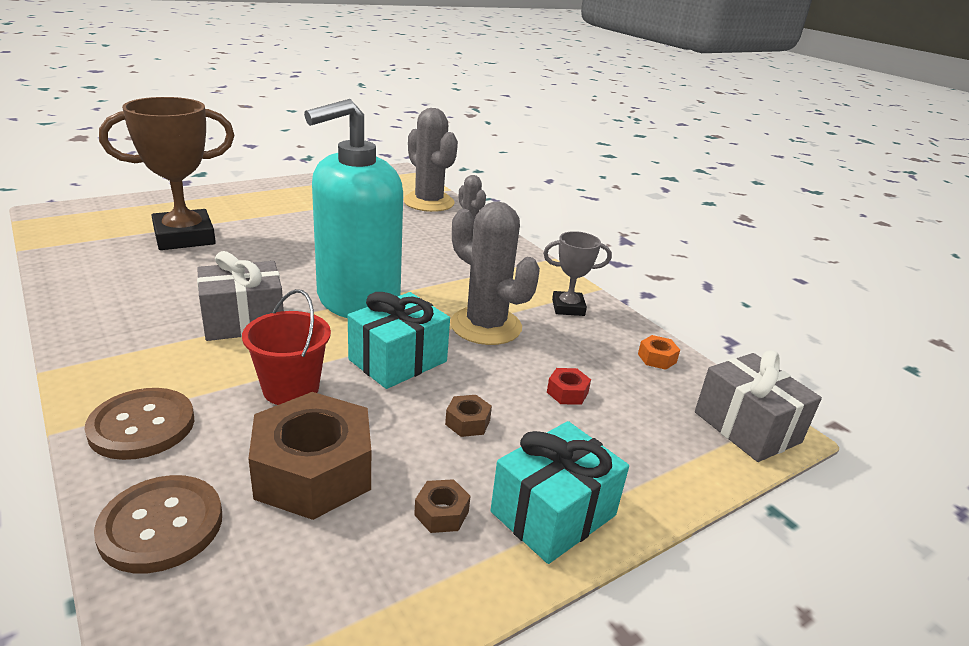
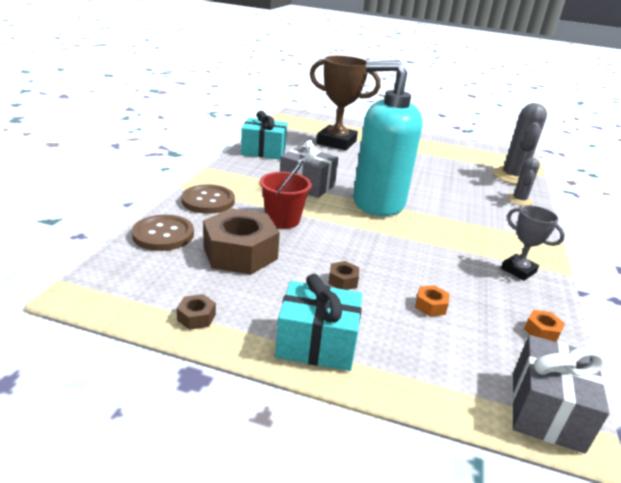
camera: 50 degrees right, 0 degrees up
(398, 360) = (353, 237): turquoise gift -> turquoise gift (263, 151)
(441, 513) = (264, 303): brown nut -> brown nut (196, 317)
(486, 326) = (436, 249): grey cactus -> none
(567, 392) = (430, 306): red nut -> orange nut

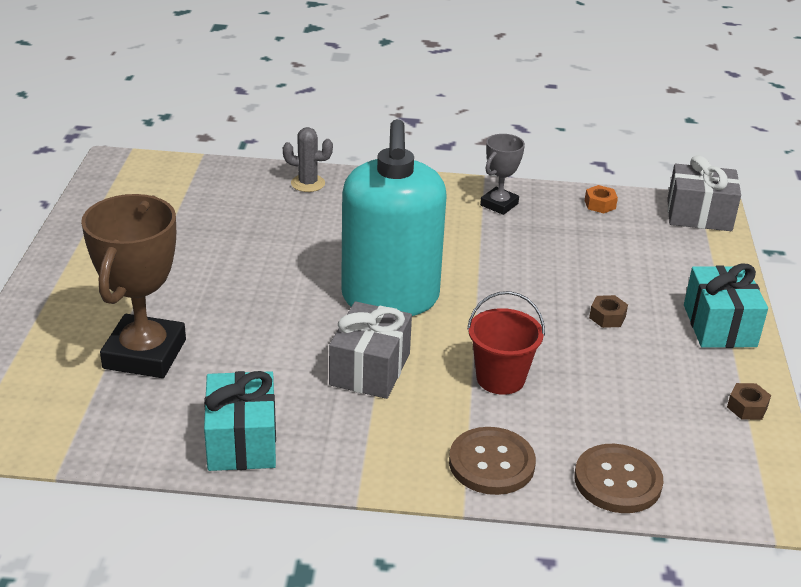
camera: 100 degrees left, 5 degrees up
(240, 253) = (609, 401): brown nut -> none
(430, 306) = (608, 261): orange nut -> none
(513, 177) = (222, 179): grey cactus -> none

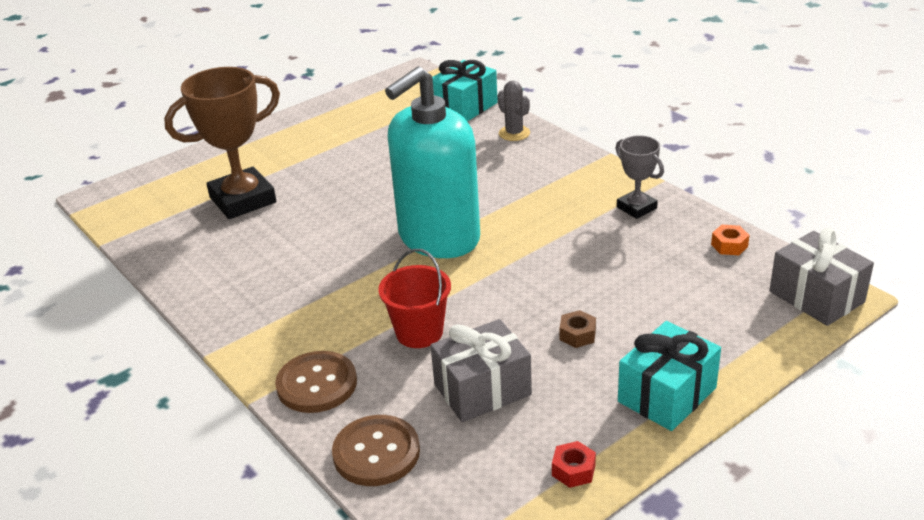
camera: 50 degrees right, 0 degrees up
(242, 441) = (207, 280): turquoise gift -> turquoise gift (464, 107)
(370, 369) = (347, 278): grey gift -> grey gift (482, 389)
(499, 204) = (636, 208): grey trophy -> grey trophy turned 60 degrees clockwise
(747, 407) = (573, 470): brown nut -> red nut

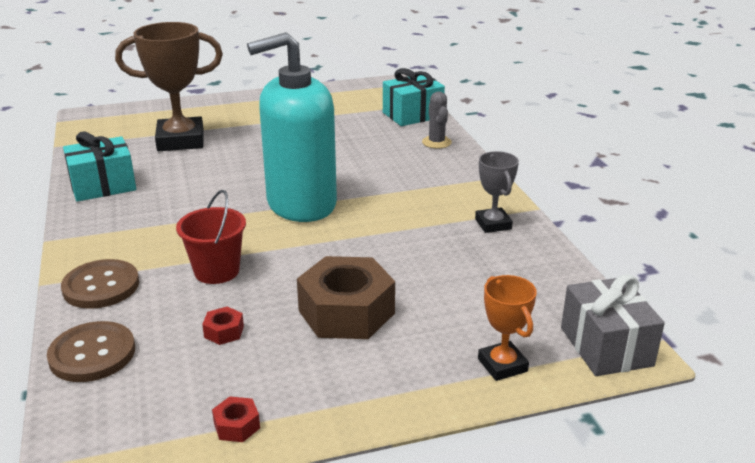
camera: 20 degrees right, 5 degrees down
(482, 389) = (224, 331): grey gift -> red nut
(577, 335) = (346, 312): brown nut -> brown nut, size x2.43
(667, 395) = (381, 389): turquoise gift -> turquoise gift (103, 186)
(729, 245) = (554, 277): orange nut -> none
(748, 340) = (502, 365): none -> orange trophy

